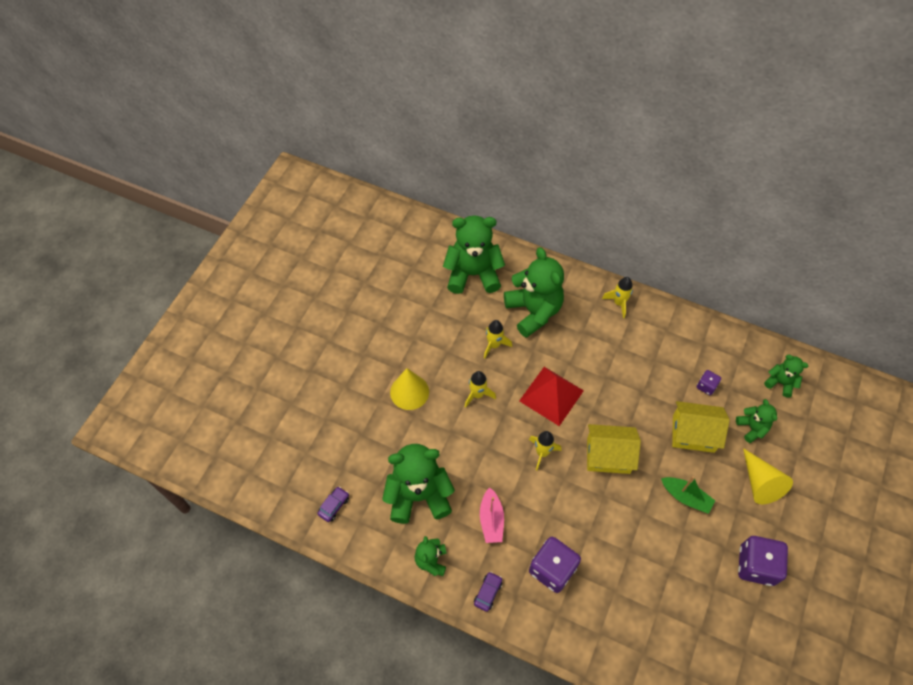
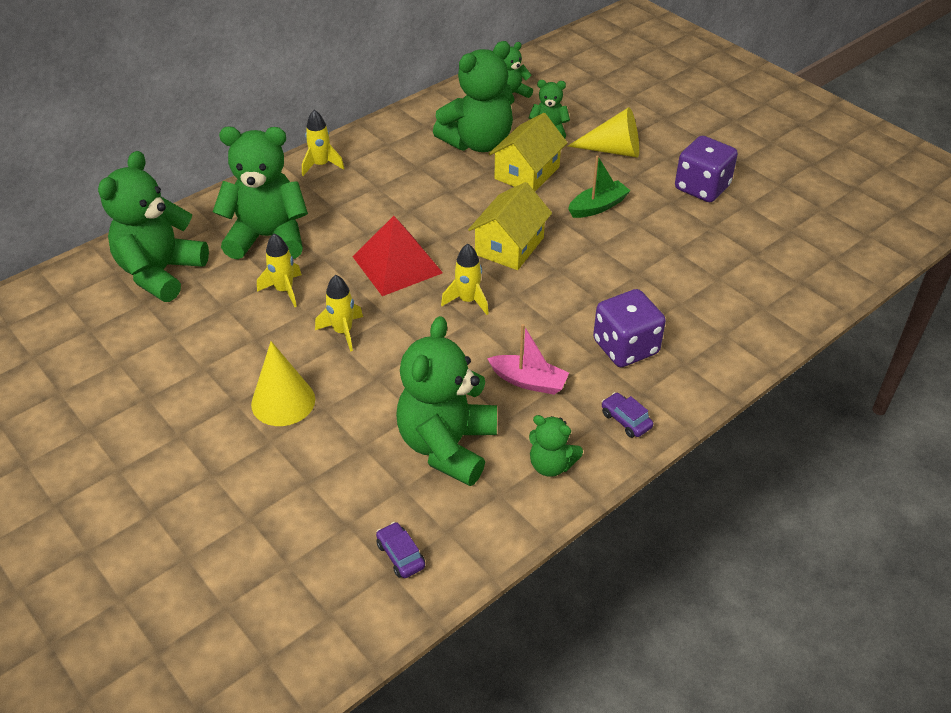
camera: 65 degrees left, 15 degrees down
(706, 386) = (478, 143): purple dice -> green teddy bear

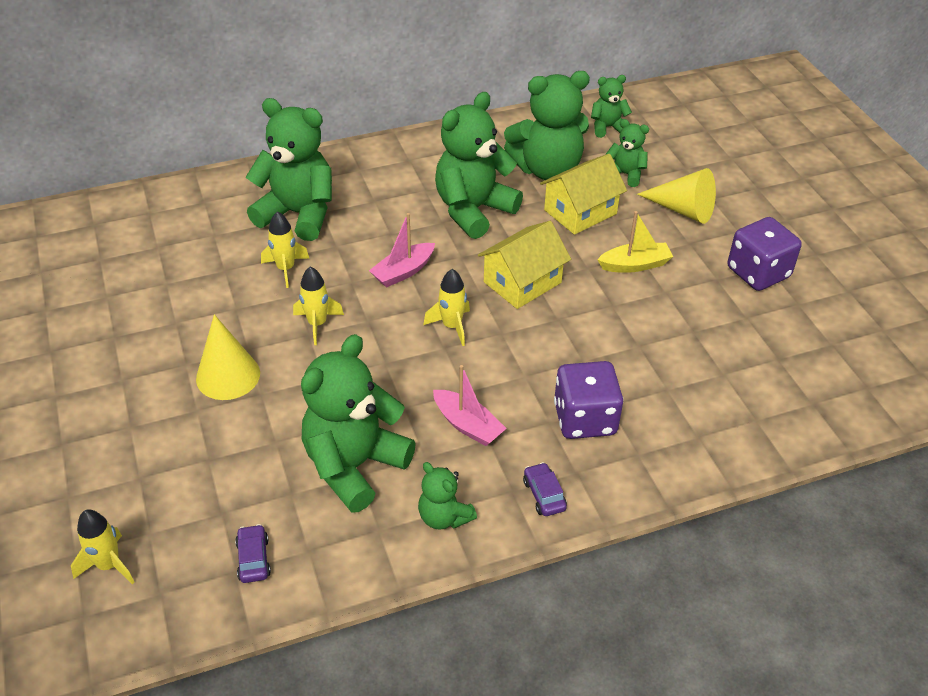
camera: 20 degrees right, 0 degrees up
(161, 272) = (187, 223): green teddy bear -> green teddy bear (473, 210)
(321, 165) = (384, 156): yellow rocket -> yellow rocket (109, 565)
(397, 264) = (403, 272): red pyramid -> pink boat
(598, 206) = (635, 265): green boat -> yellow boat

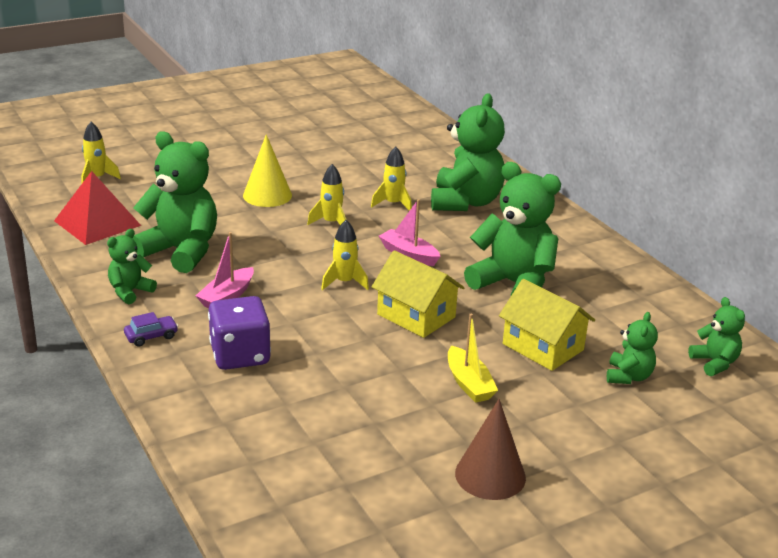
camera: 80 degrees right, 15 degrees down
(253, 559) = (97, 223): purple car -> red pyramid
(547, 169) = (606, 324): green teddy bear -> none
(683, 210) = (583, 419): yellow cone -> none
(758, 273) = (490, 475): purple dice -> brown cone

